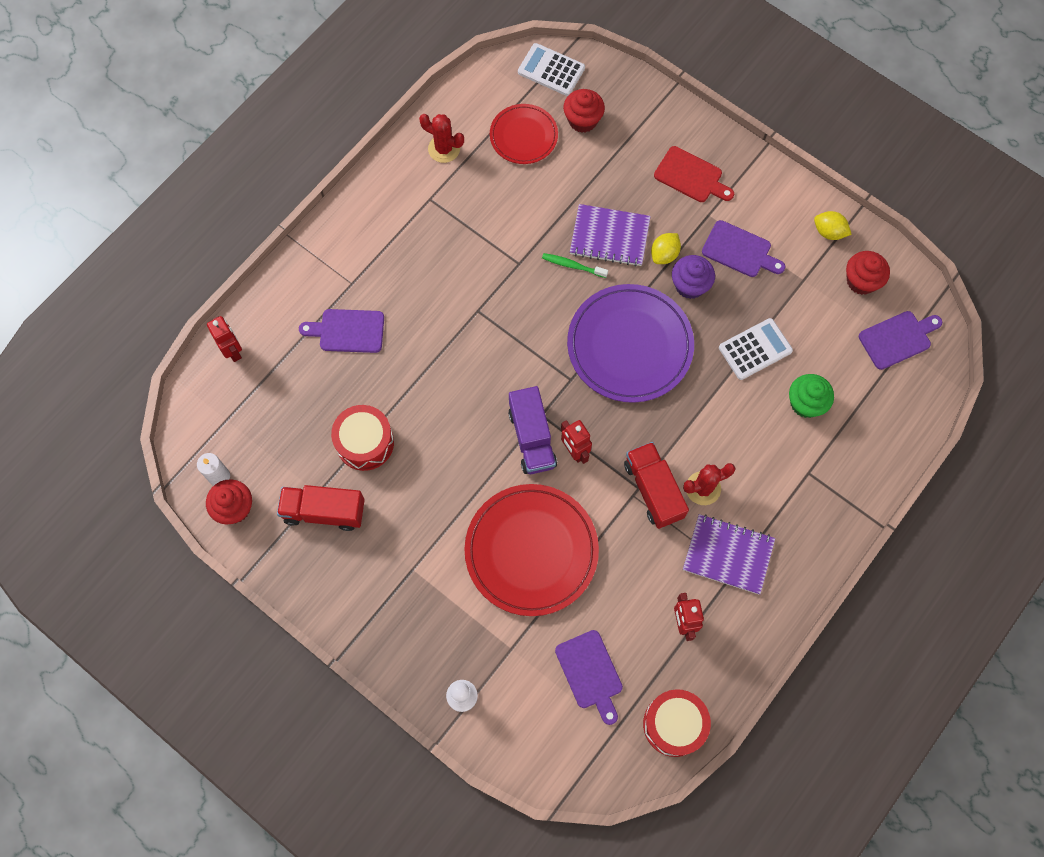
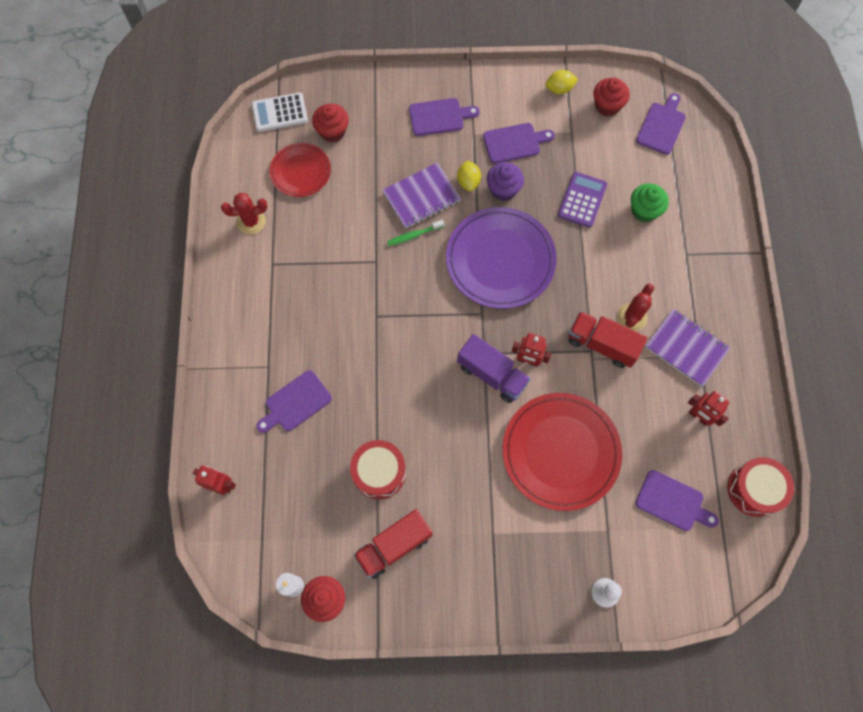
camera: 40 degrees left, 0 degrees up
(691, 176) = (439, 117): red cutting board -> purple cutting board
(728, 554) = (686, 348): purple notebook -> purple notebook turned 60 degrees clockwise
(755, 349) = (582, 200): white calculator -> purple calculator

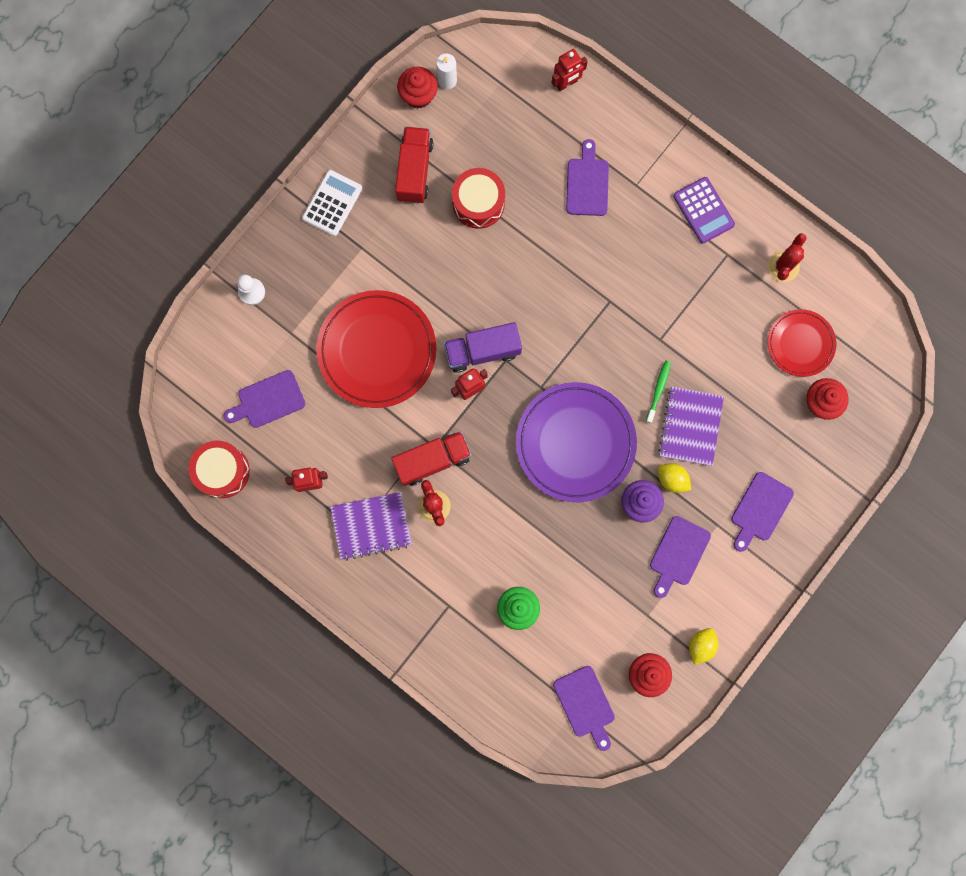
camera: 130 degrees right, 10 degrees up
(280, 113) = (878, 371): white calculator -> white calculator (332, 203)
(582, 200) = (573, 563): purple calculator -> purple calculator (703, 210)

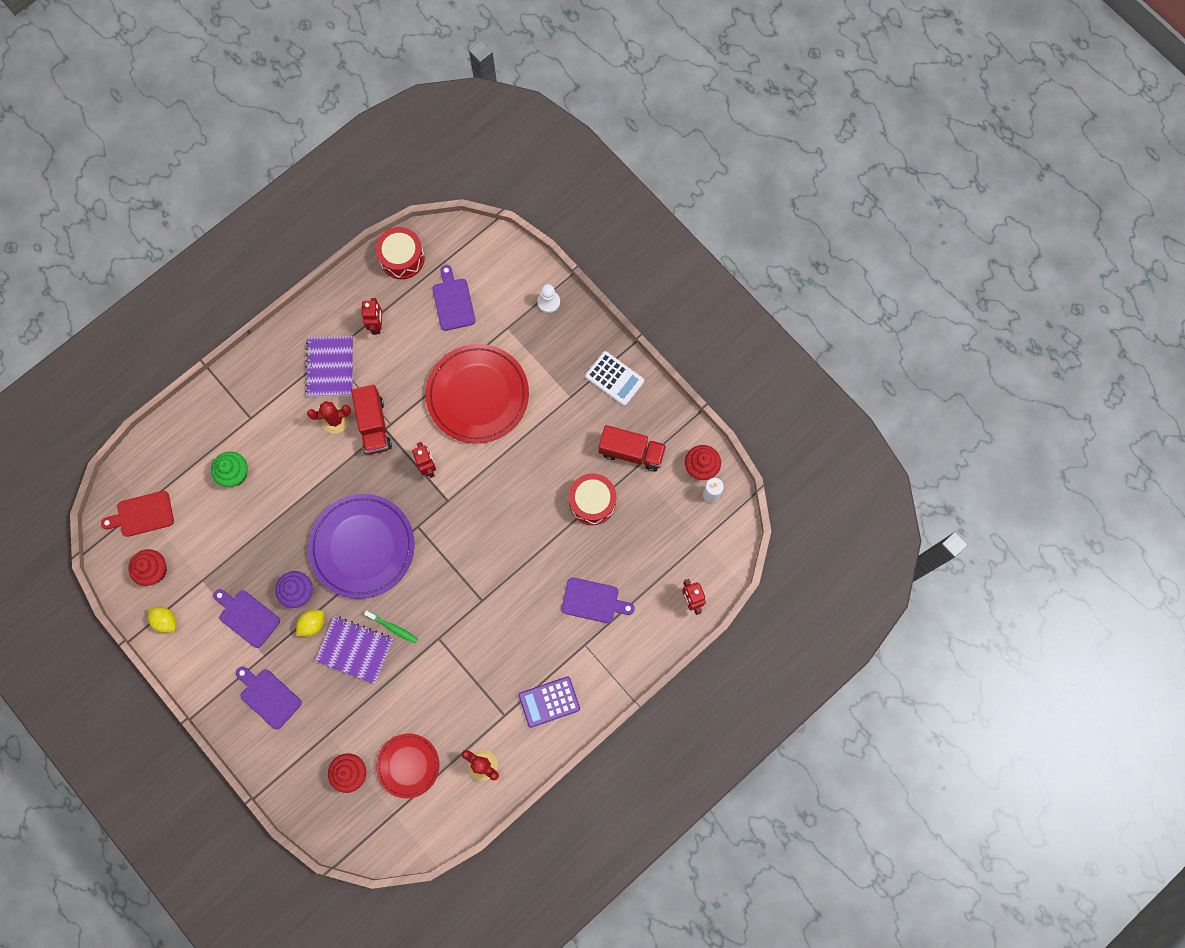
camera: 100 degrees right, 5 degrees down
(482, 351) = (459, 482): purple truck -> none
(585, 704) = (142, 514): purple cutting board -> red cutting board

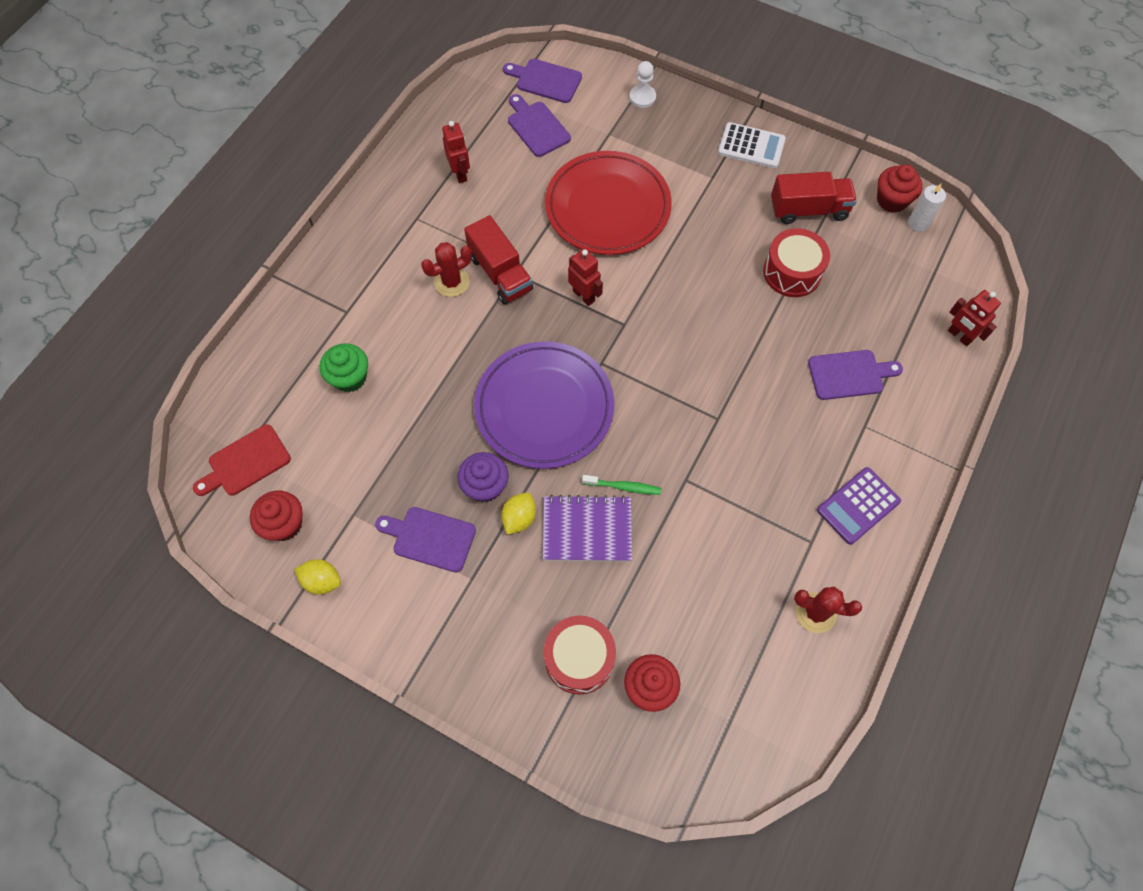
camera: 20 degrees left, 10 degrees down
(268, 697) = (498, 628): purple cutting board -> purple cutting board (545, 80)
(330, 367) = (423, 230): purple notebook -> none
(402, 258) = (460, 103): red drum -> red drum (579, 658)
(408, 765) = (720, 649): red plate -> none

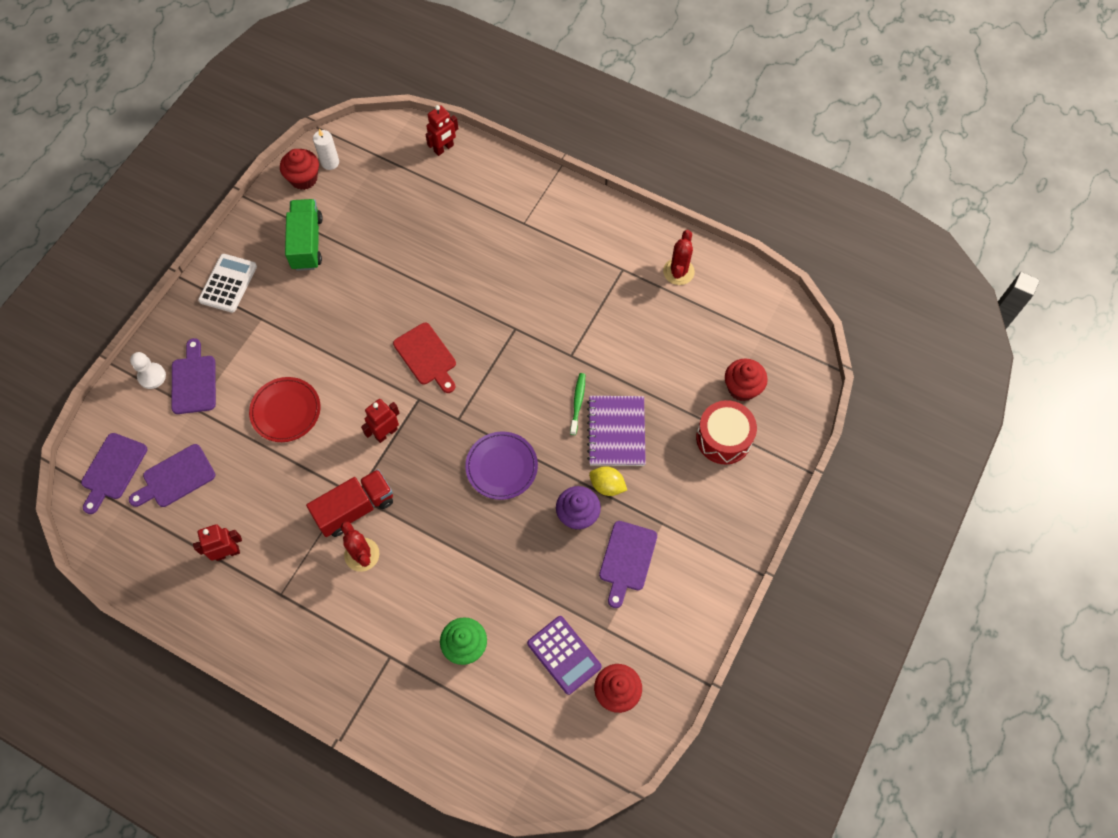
camera: 90 degrees left, 0 degrees up
(246, 462) = (555, 738): red cutting board -> red cutting board (426, 356)
(322, 581) = (669, 651): yellow lemon -> none
(544, 407) = (501, 467): purple plate -> purple plate, size x0.58
(607, 207) = (286, 411): red plate -> red plate, size x0.58
(792, 272) = (373, 261): red drum -> none
(808, 210) = (307, 243): red truck -> green truck
(849, 374) = (476, 229): purple cutting board -> purple cutting board (194, 381)
(858, 506) = (592, 235): purple calculator -> purple calculator (564, 655)

